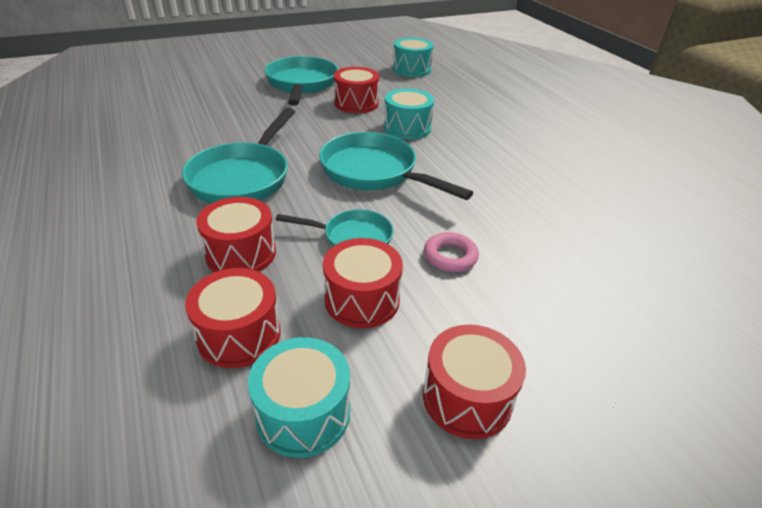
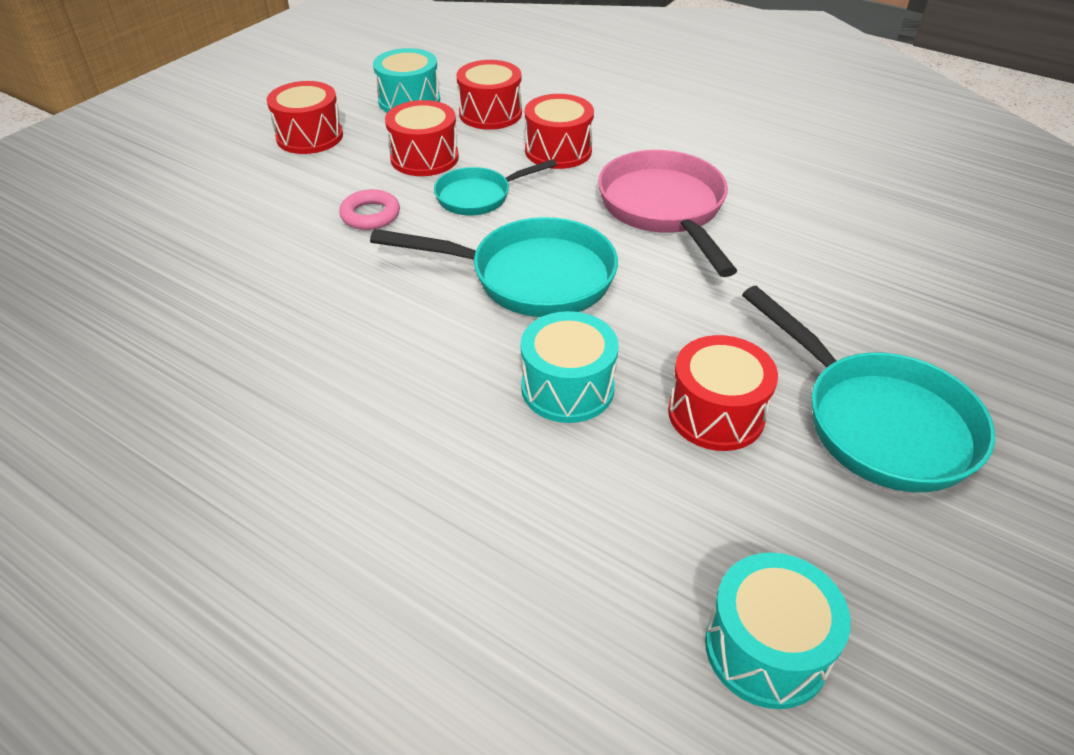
camera: 150 degrees right, 5 degrees up
(243, 177) = (664, 209): turquoise pan -> pink pan

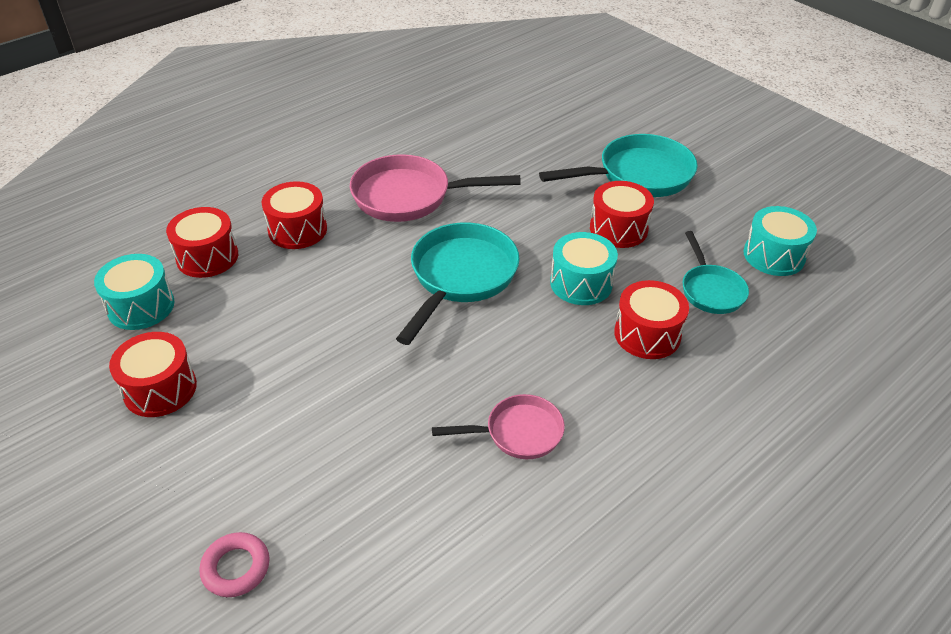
camera: 75 degrees left, 0 degrees up
(278, 369) = (518, 433): none -> pink pan
(370, 215) = (331, 357): pink ring -> pink ring (236, 568)
(424, 158) = (257, 310): red drum -> red drum (647, 334)
(479, 196) = (339, 286): turquoise pan -> turquoise pan (710, 290)

